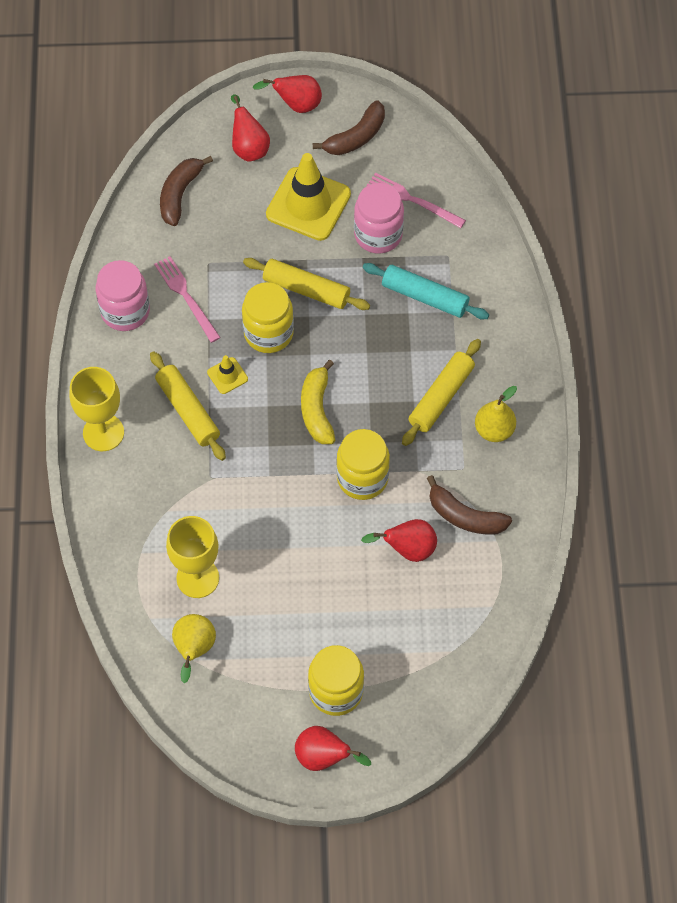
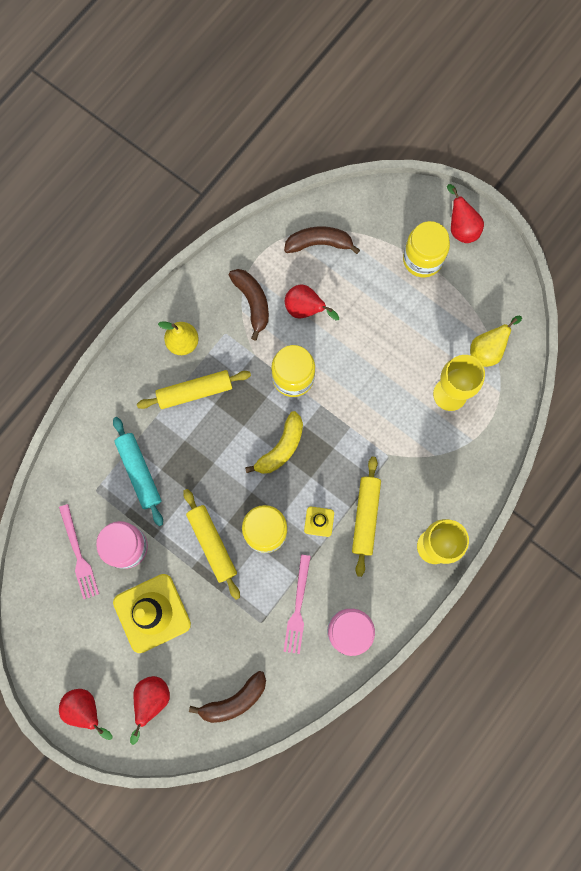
camera: 140 degrees left, 15 degrees up
(356, 137) = (69, 642): brown banana -> brown banana (319, 244)

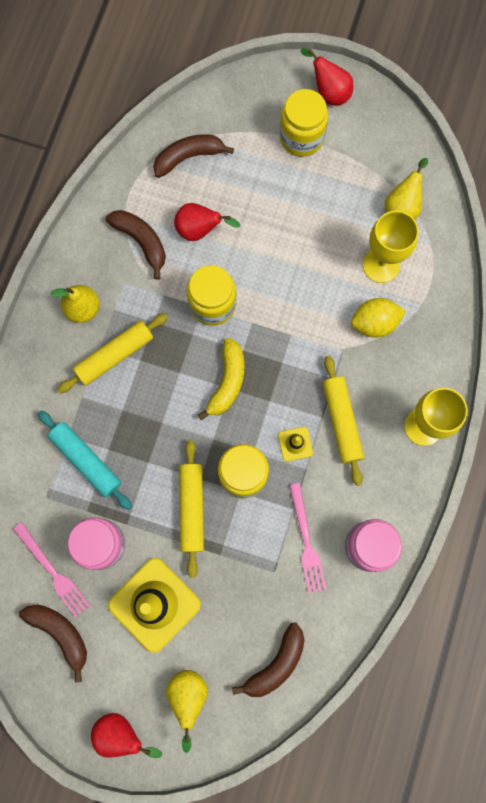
camera: 20 degrees left, 0 degrees up
(66, 608) = (60, 633): none -> brown banana
(152, 699) = (188, 696): red pear -> yellow pear
(212, 544) = (191, 508): yellow rolling pin -> yellow rolling pin turned 45 degrees clockwise
(425, 442) = (374, 323): none -> yellow lemon

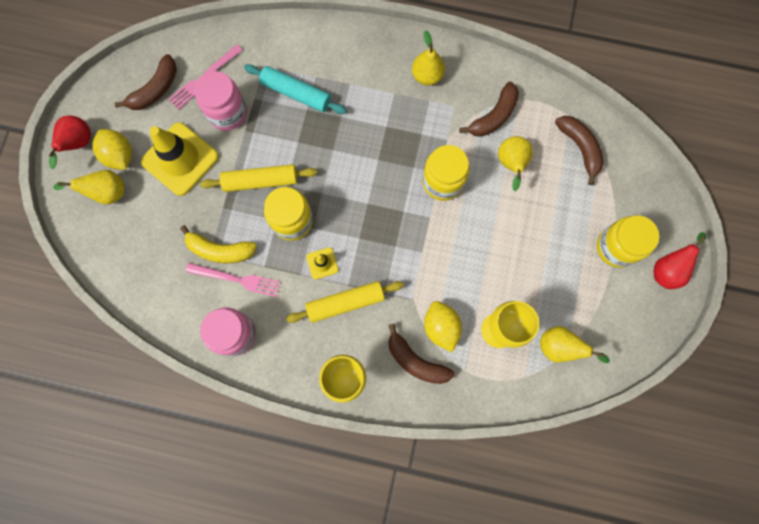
camera: 85 degrees right, 0 degrees up
(86, 460) = (296, 93): turquoise rolling pin -> turquoise rolling pin turned 75 degrees clockwise
(114, 355) = (388, 105): yellow rolling pin -> none
(142, 680) = (119, 155): none -> yellow lemon
(199, 230) = (511, 164): red pear -> yellow pear
(227, 381) = (373, 200): yellow banana -> yellow banana (220, 250)
(276, 663) = (134, 261): brown banana -> brown banana (416, 361)
(306, 541) = (237, 279): pink fork -> pink fork turned 150 degrees counterclockwise

